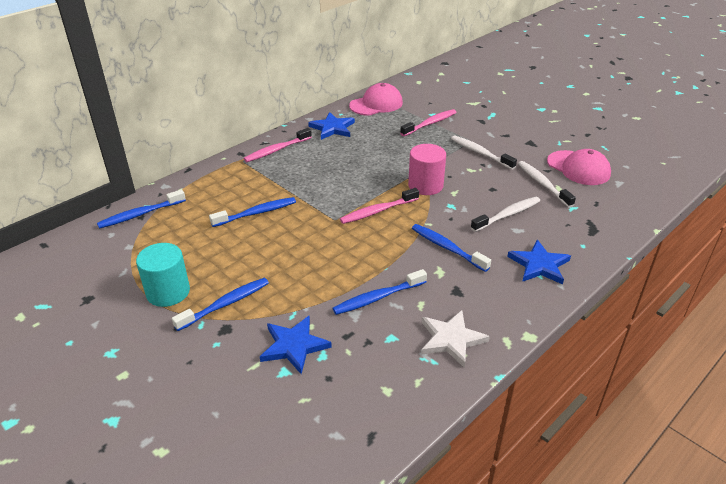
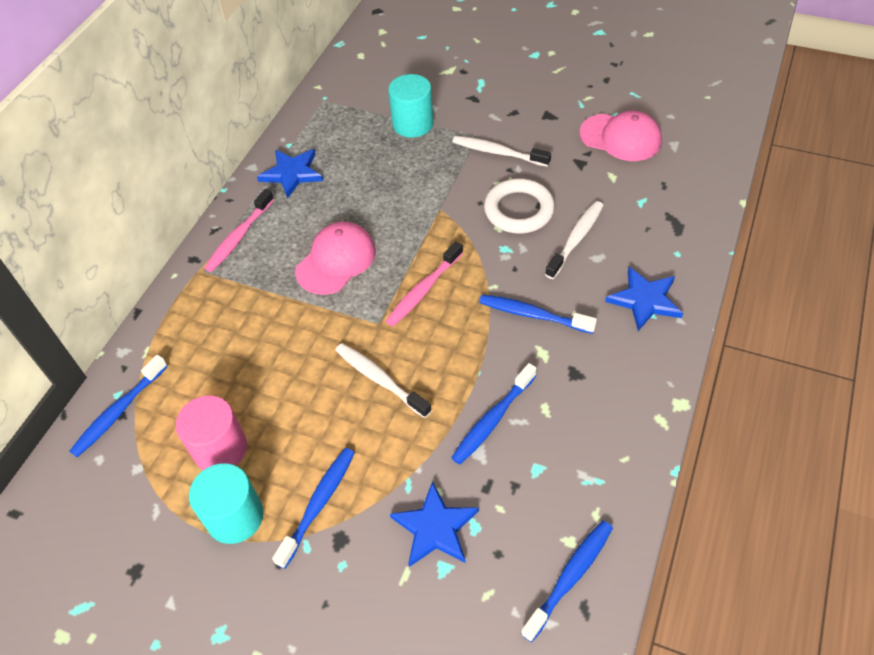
camera: 20 degrees left, 15 degrees up
(256, 213) = (274, 350): blue toothbrush -> blue toothbrush (570, 577)
(376, 104) = (326, 113): pink cap -> pink cap (336, 260)
(425, 185) = (459, 228): pink cylinder -> pink cylinder (220, 449)
(430, 123) = (413, 124): pink toothbrush -> turquoise cylinder
(451, 339) = (602, 443): white star -> none
(475, 187) = (519, 210): none -> white ring
(543, 184) = (593, 177): white toothbrush -> white toothbrush (380, 379)

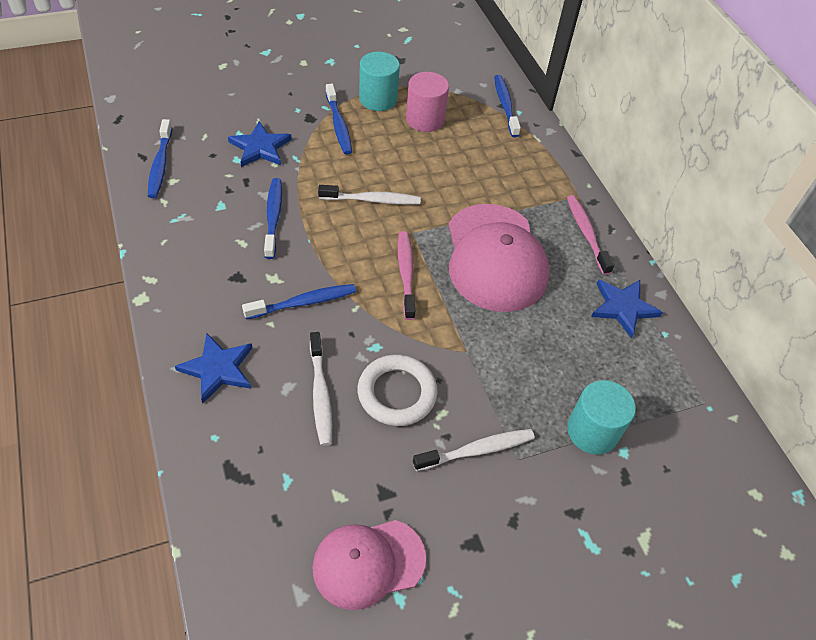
camera: 130 degrees right, 0 degrees up
(336, 260) = (495, 258): pink cap -> pink cap, size x1.58

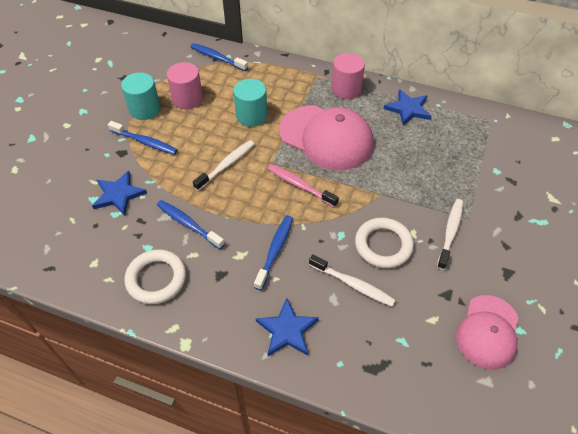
camera: 45 degrees left, 0 degrees up
(160, 165) = (70, 261): blue toothbrush -> none
(192, 233) = (156, 279): none -> white ring
(586, 233) = (346, 89): pink toothbrush -> pink cylinder
(592, 431) = (475, 175): turquoise cylinder -> turquoise cylinder (251, 115)

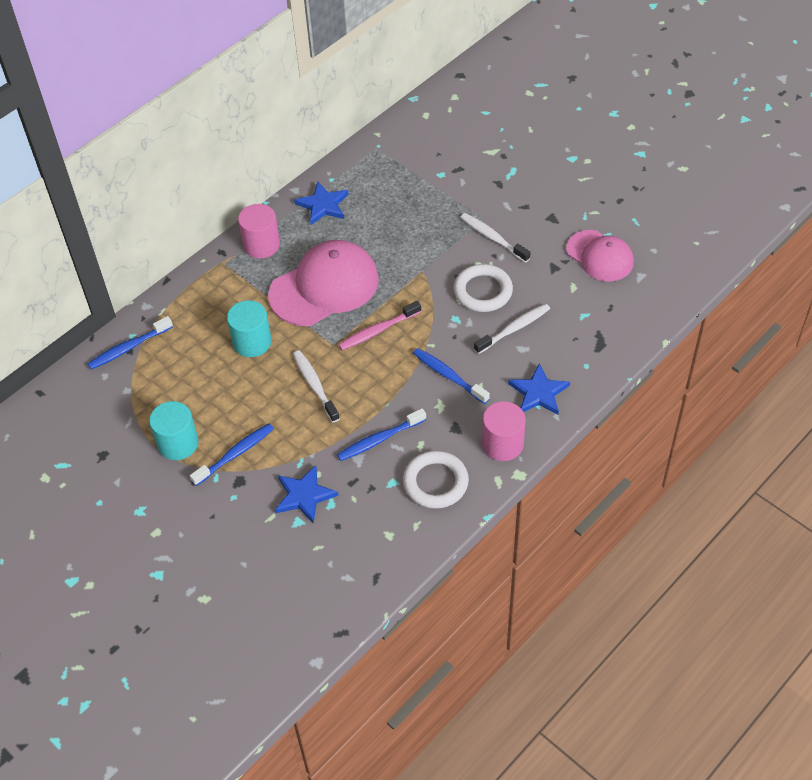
camera: 65 degrees left, 0 degrees up
(187, 99) = (186, 396): pink cylinder -> pink cylinder (502, 444)

